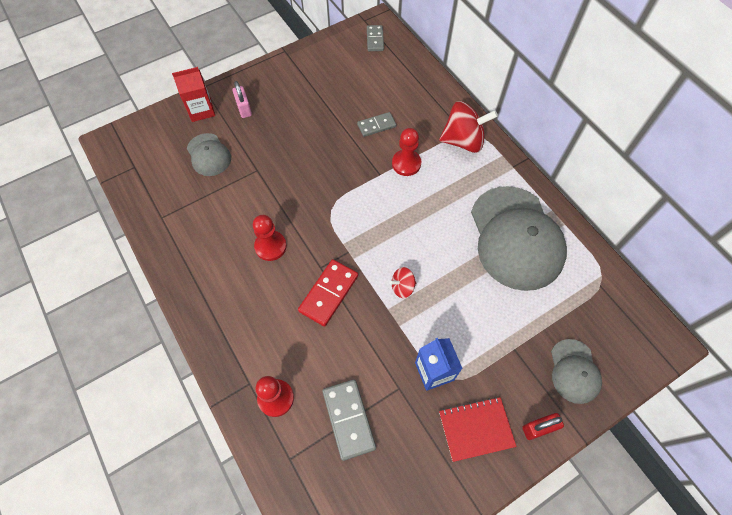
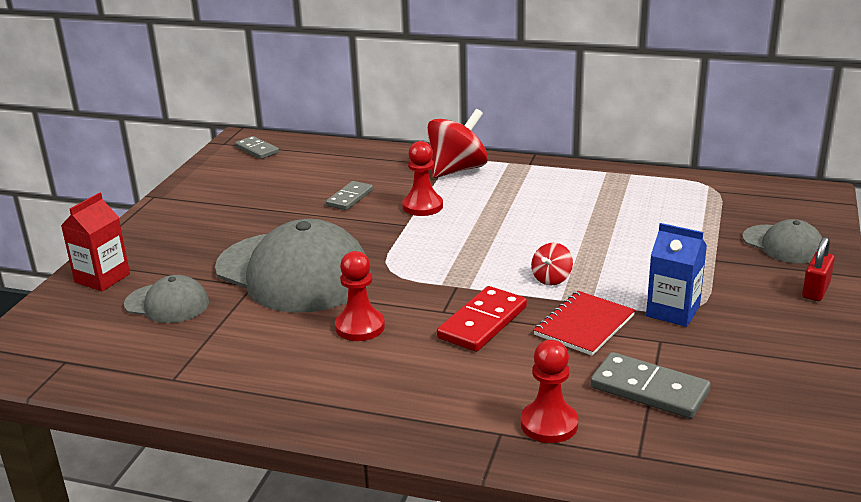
camera: 40 degrees left, 35 degrees down
(244, 109) = (163, 253): pink padlock -> none
(328, 293) = (482, 322): red domino -> red domino turned 45 degrees clockwise
(476, 429) = (770, 322): red notebook -> red notebook (584, 325)
(516, 238) = (603, 200): grey cap -> grey cap (293, 272)

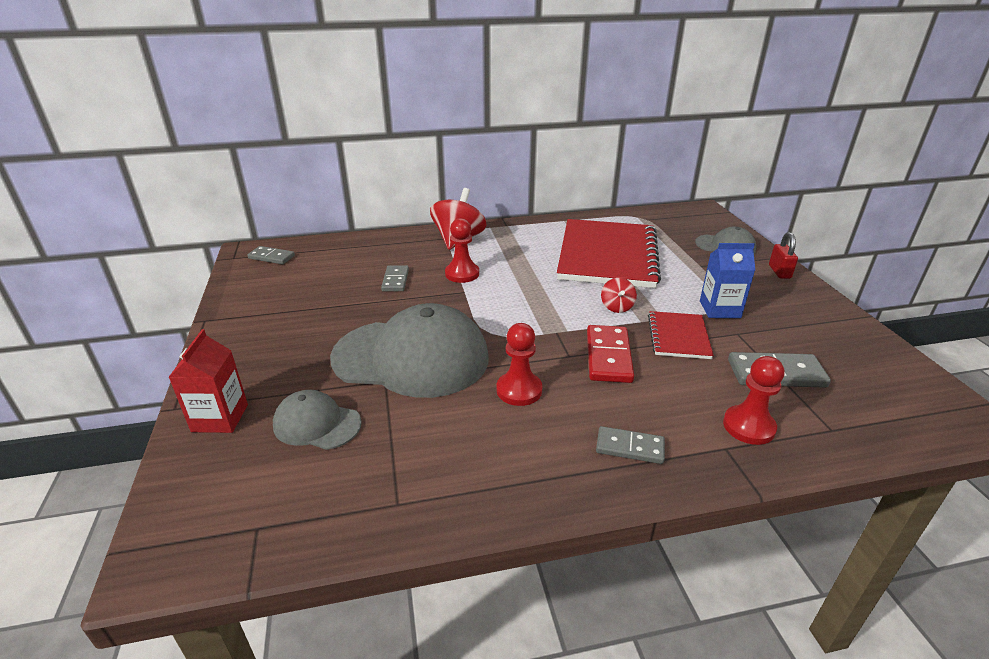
camera: 30 degrees left, 5 degrees up
(167, 303) = (317, 424): grey cap -> grey cap turned 150 degrees counterclockwise
(407, 402) = (630, 447): none -> grey domino
(610, 222) = (607, 255): none -> red notebook

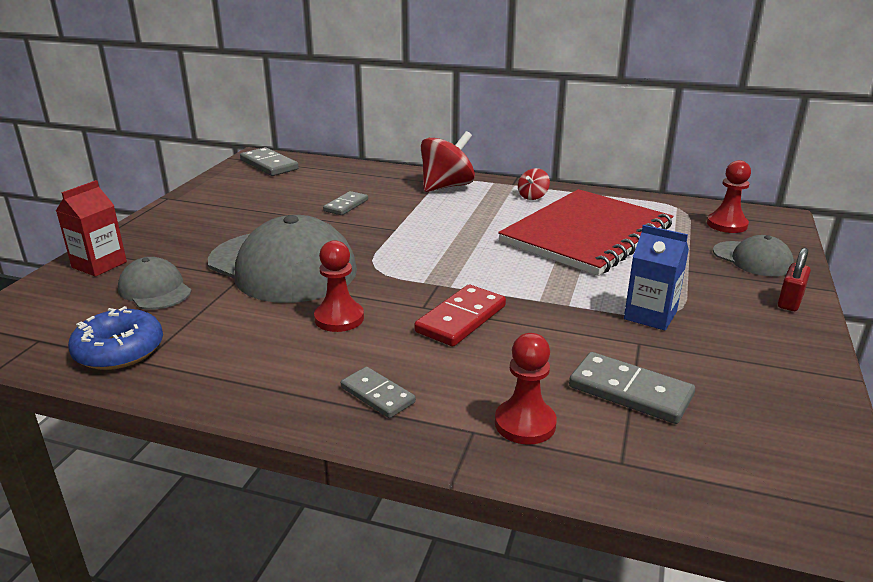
camera: 30 degrees right, 5 degrees down
(271, 257) = (269, 165): grey domino -> grey domino, size x1.53
(361, 502) = (119, 350): none -> blue donut
(462, 274) = (412, 215): red pawn -> red pawn (727, 224)
(617, 307) = (530, 281): red spinning top -> red spinning top (532, 196)
(678, 336) = (562, 325): red notebook -> none

